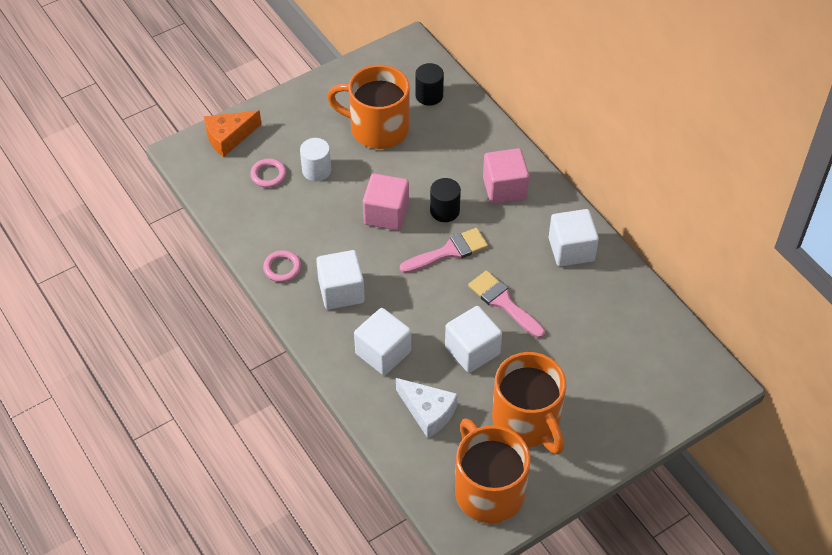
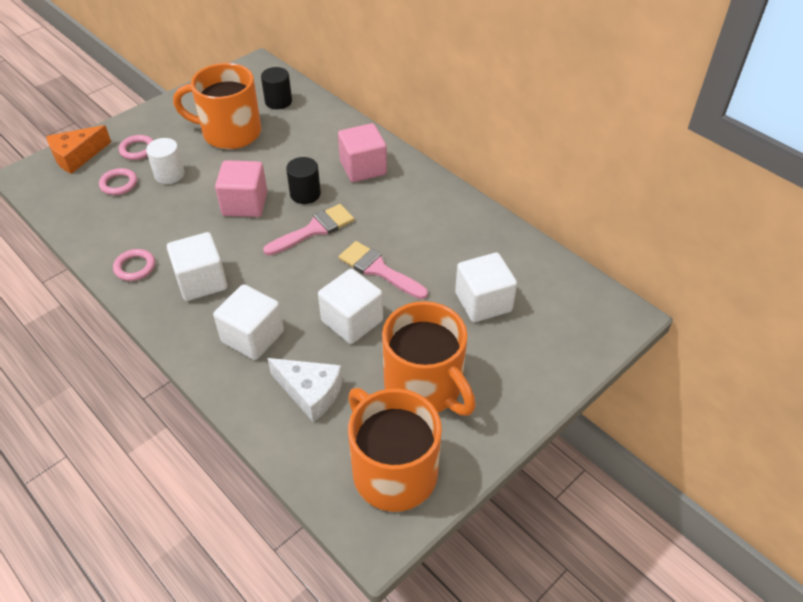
camera: 10 degrees left, 5 degrees down
(287, 137) = (137, 150): none -> pink ring
(571, 249) = (440, 212): white cube -> white cube (483, 302)

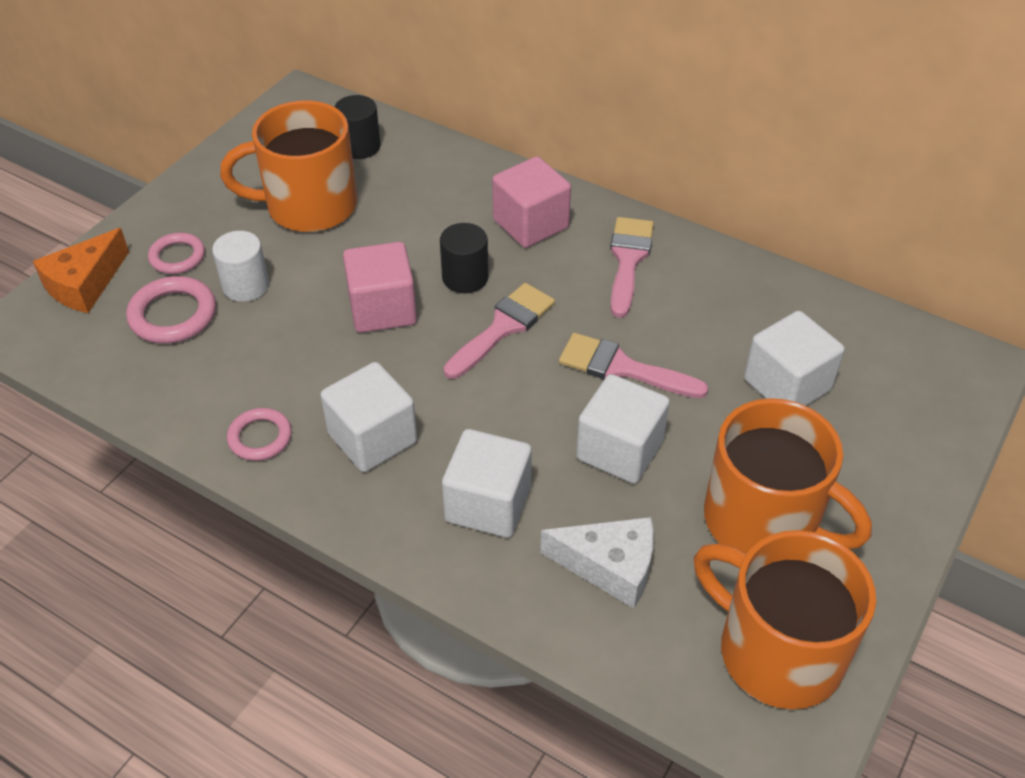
camera: 15 degrees left, 0 degrees up
(119, 184) = (173, 315): pink ring -> pink ring, size x1.50
(415, 202) = (628, 260): none -> pink brush

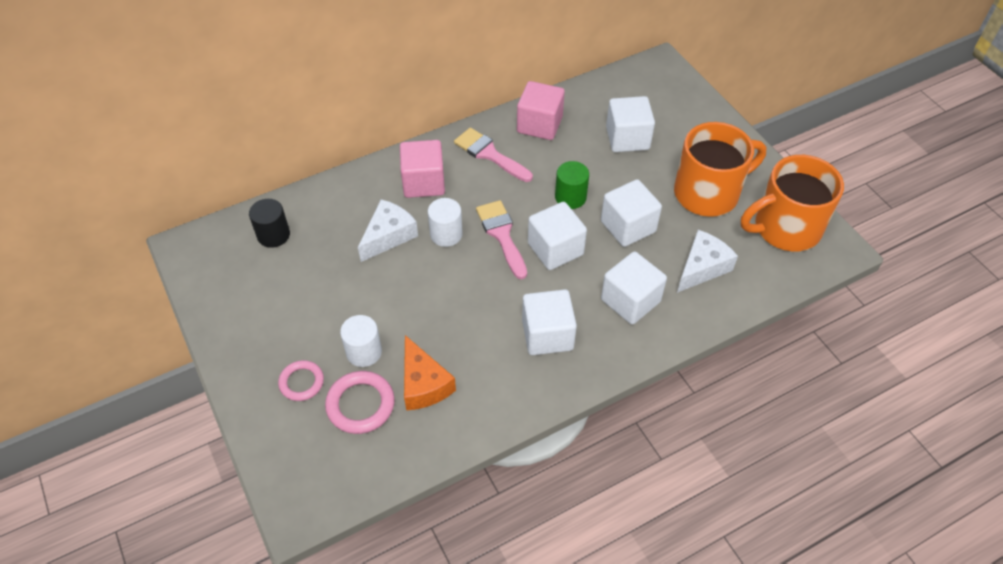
camera: 60 degrees left, 5 degrees up
(85, 284) = (285, 450): orange cheese -> orange cheese (423, 384)
(260, 437) = (509, 393): pink ring -> none
(308, 206) = (311, 287): orange mug -> none
(382, 309) = (442, 286): pink cube -> pink cube (539, 124)
(425, 231) = (388, 236): none -> white cheese
(465, 278) = (446, 234): black cylinder -> white cylinder
(519, 389) = (555, 249): none -> white cube
(622, 368) = (570, 197): pink brush -> green cylinder

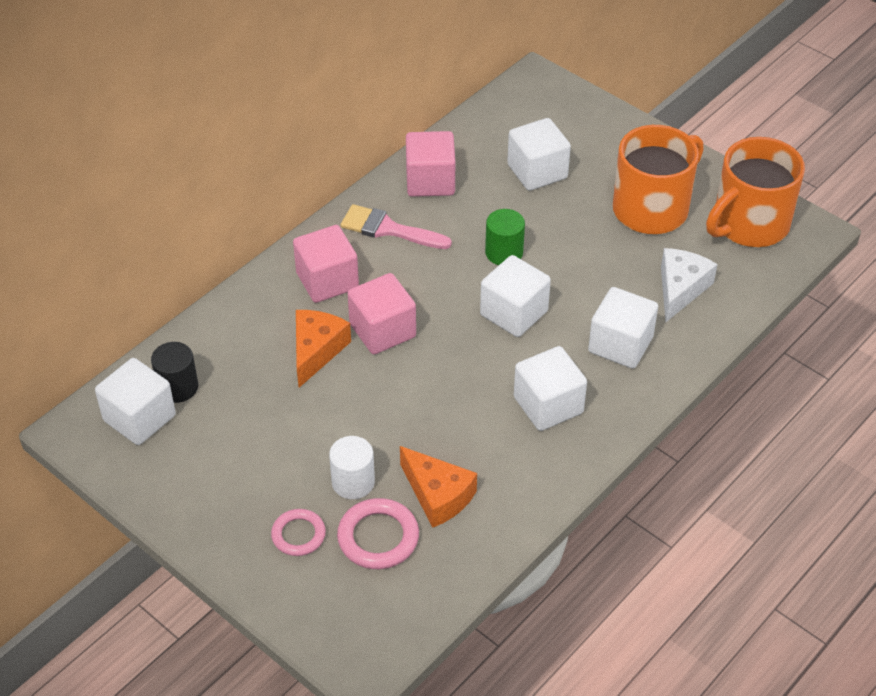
camera: 20 degrees left, 5 degrees down
(388, 236) = (316, 350): white cheese -> orange cheese
(446, 234) = (382, 331): white cylinder -> pink cube
(502, 235) = (446, 314): pink brush -> none
(628, 226) = (582, 267): white cube -> white cube (139, 418)

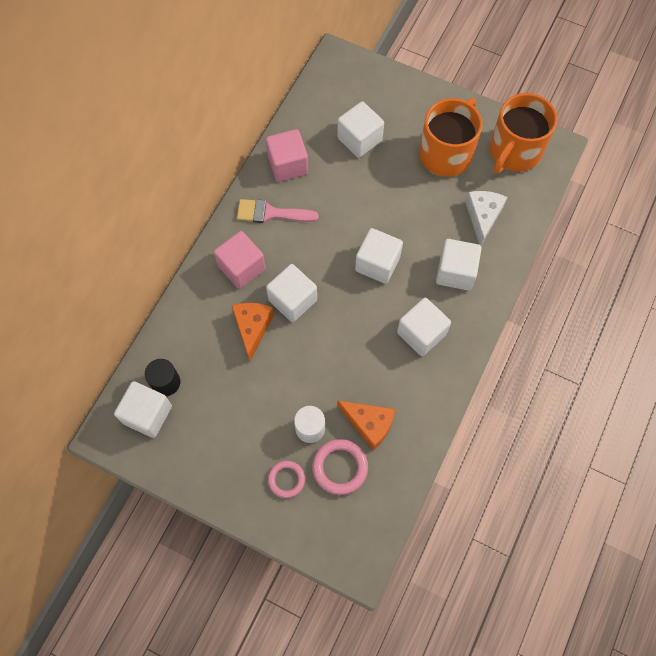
camera: 15 degrees left, 20 degrees up
(382, 331) = (292, 300): pink cube -> white cube
(504, 253) = (356, 214): green cylinder -> none

